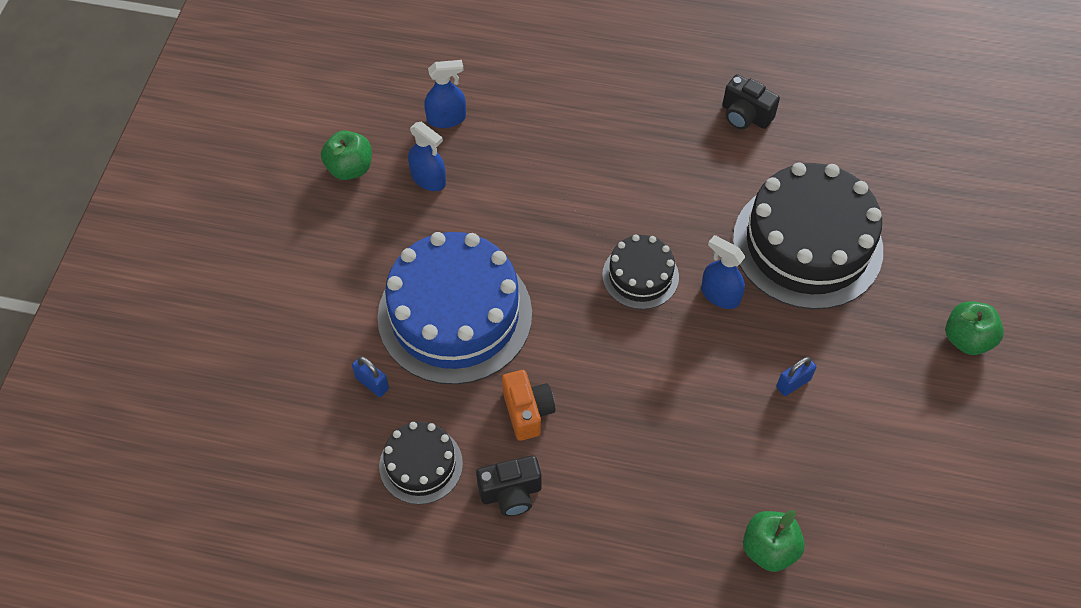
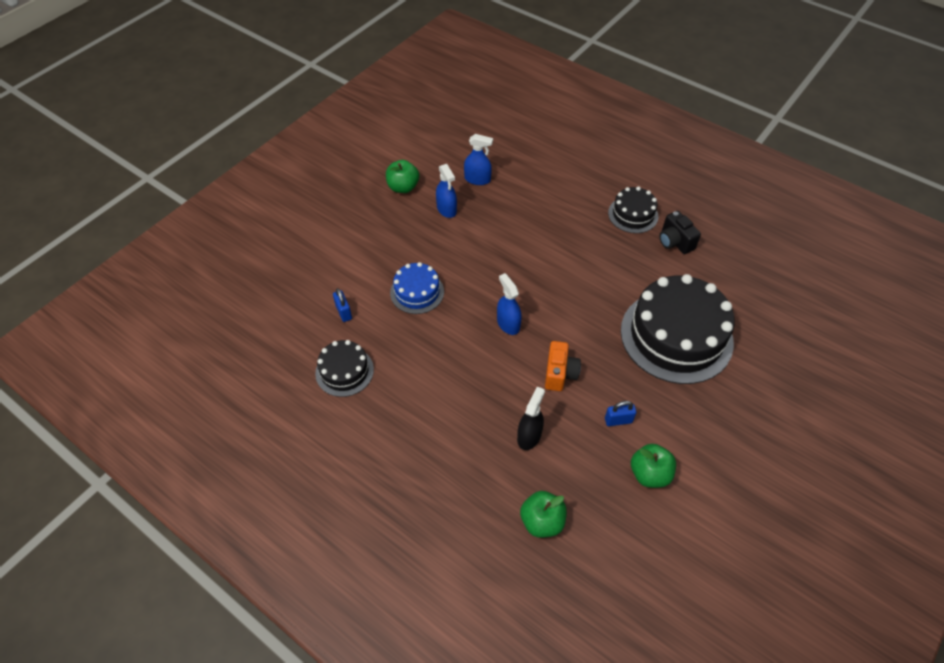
camera: 25 degrees right, 5 degrees down
(455, 315) = (417, 292): blue cake -> blue cake, size x0.51
(511, 493) = (390, 411): black camera -> none
(527, 412) = (429, 367): orange camera -> orange camera (559, 374)
(640, 276) = (549, 313): black cake -> black cake (633, 214)
(699, 449) = (529, 436): none -> black spray bottle
(720, 295) = (597, 345): blue spray bottle -> blue spray bottle (508, 324)
(967, 339) = (764, 442): green apple -> green apple (649, 474)

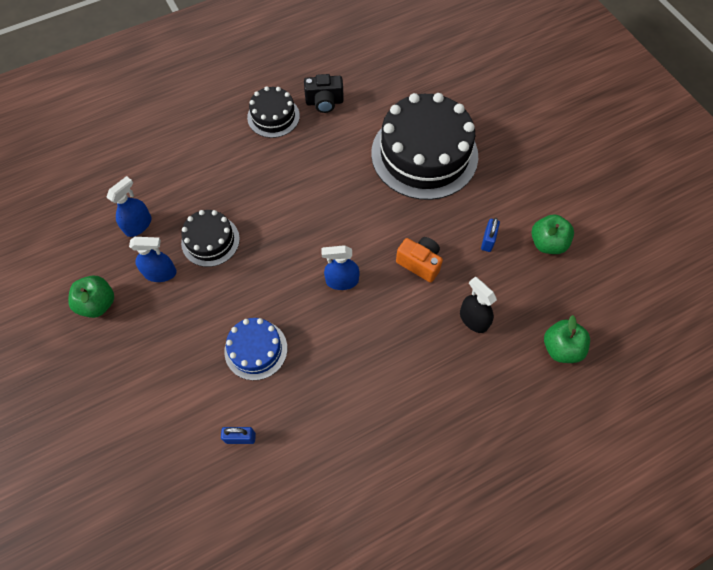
camera: 65 degrees left, 10 degrees up
(344, 371) = (320, 466): black cake -> black cake (210, 241)

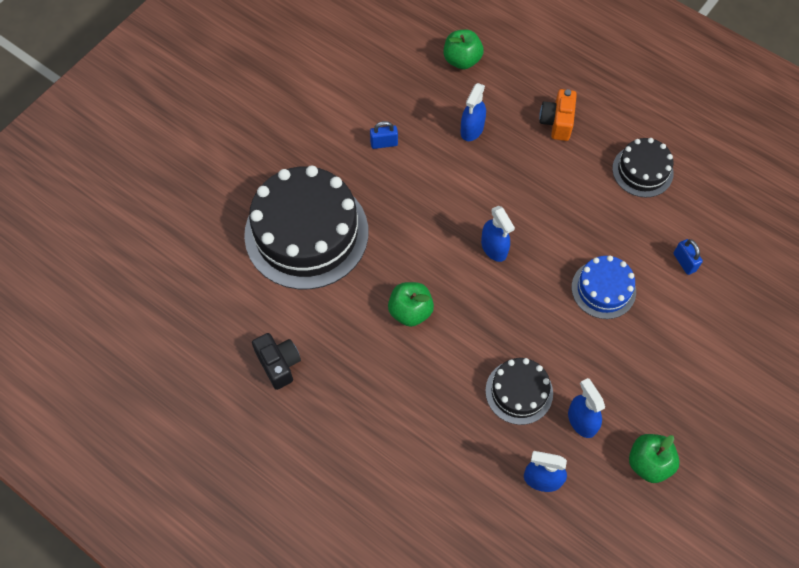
camera: 115 degrees left, 0 degrees up
(273, 116) = (325, 411): black cake -> black cake (642, 171)
(419, 263) = (439, 190): orange camera -> orange camera (557, 122)
(473, 319) = (472, 129): black spray bottle -> blue spray bottle
(547, 243) = (362, 97): green apple -> green apple (410, 311)

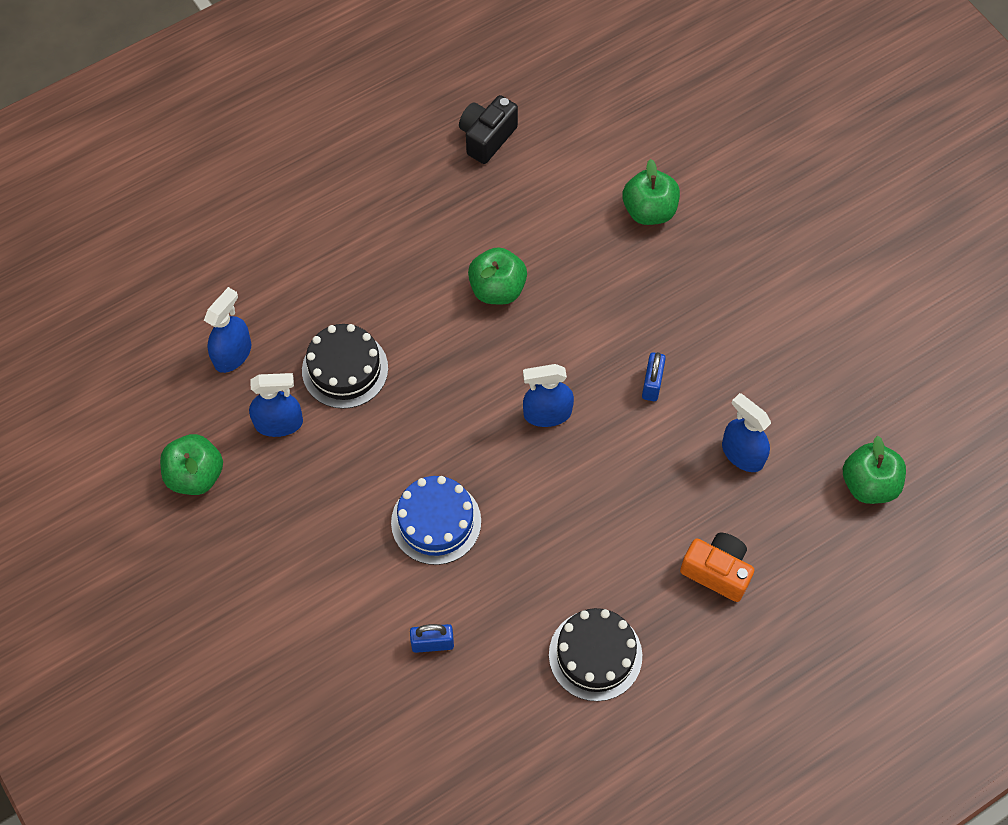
camera: 110 degrees right, 0 degrees up
(279, 364) = (487, 138): black camera -> black camera turned 135 degrees clockwise
(306, 233) = (649, 211): black cake -> green apple
(384, 143) = (754, 337): blue padlock -> blue padlock (652, 384)

